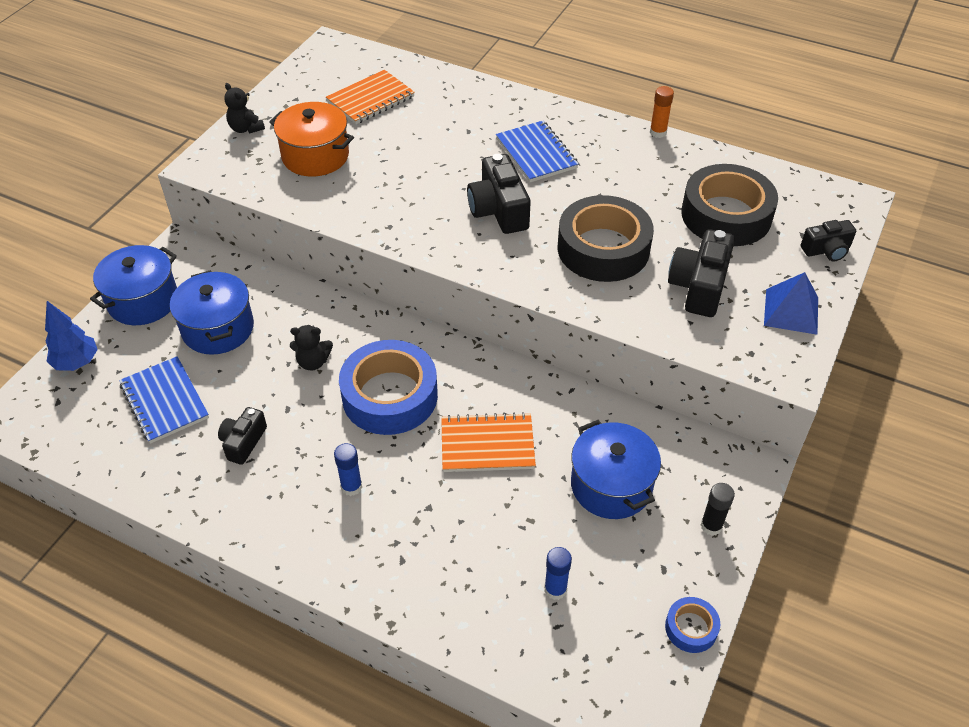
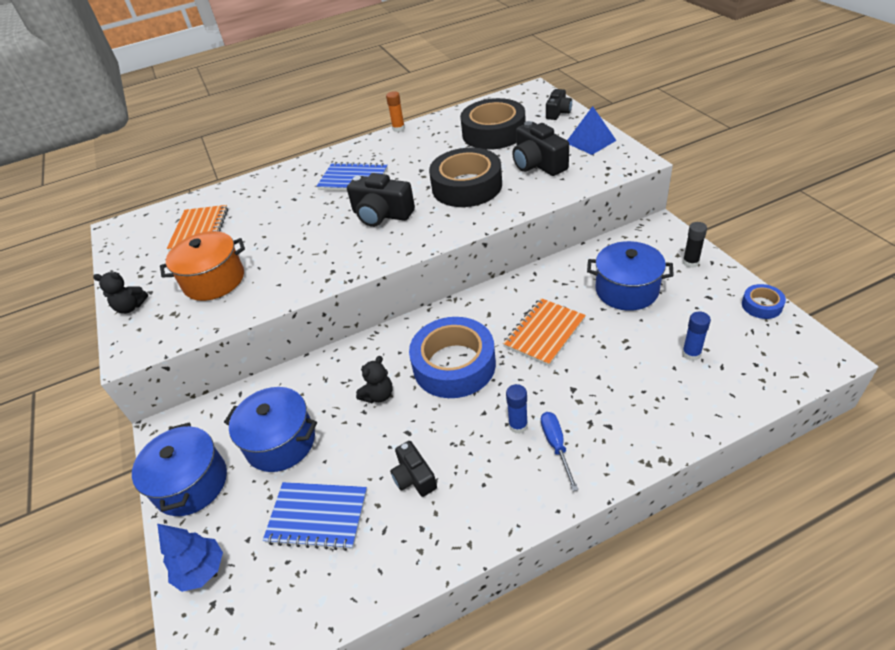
camera: 45 degrees left, 5 degrees down
(348, 529) = (556, 446): none -> blue screwdriver

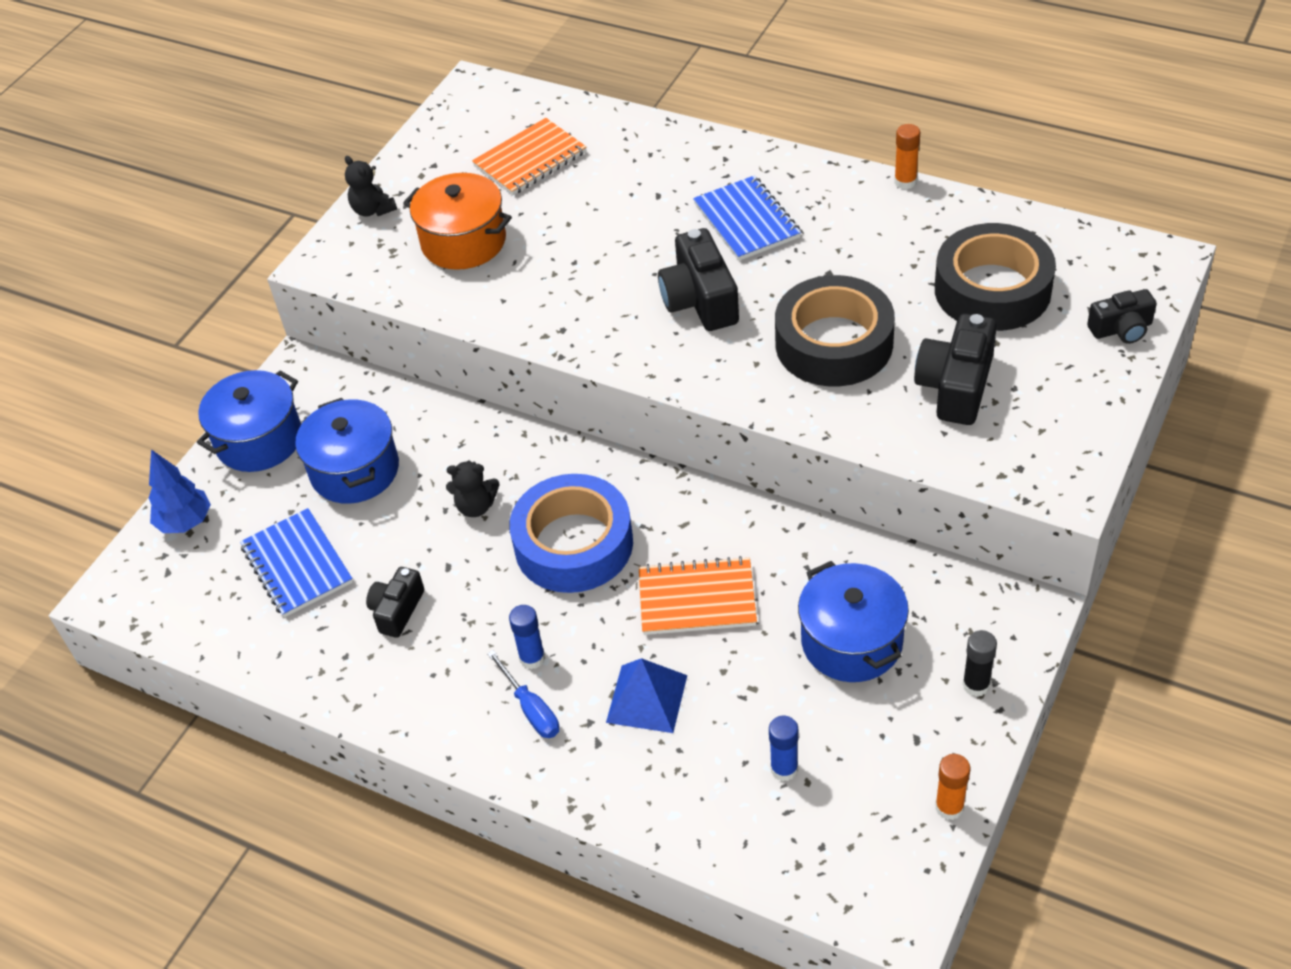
camera: 50 degrees right, 5 degrees up
(556, 446) = (531, 709): blue screwdriver -> blue screwdriver turned 105 degrees clockwise
(590, 141) = (1072, 411): blue pyramid -> blue pyramid (646, 698)
(761, 305) = (949, 807): blue tape -> orange glue stick

